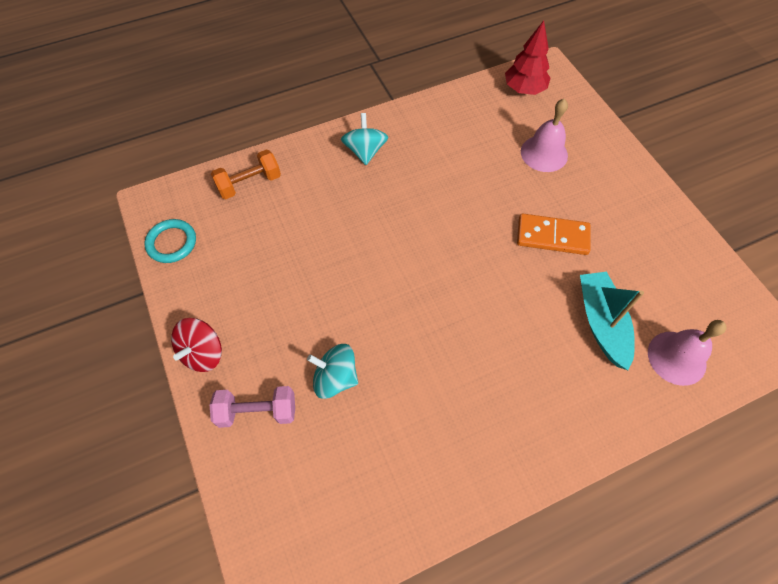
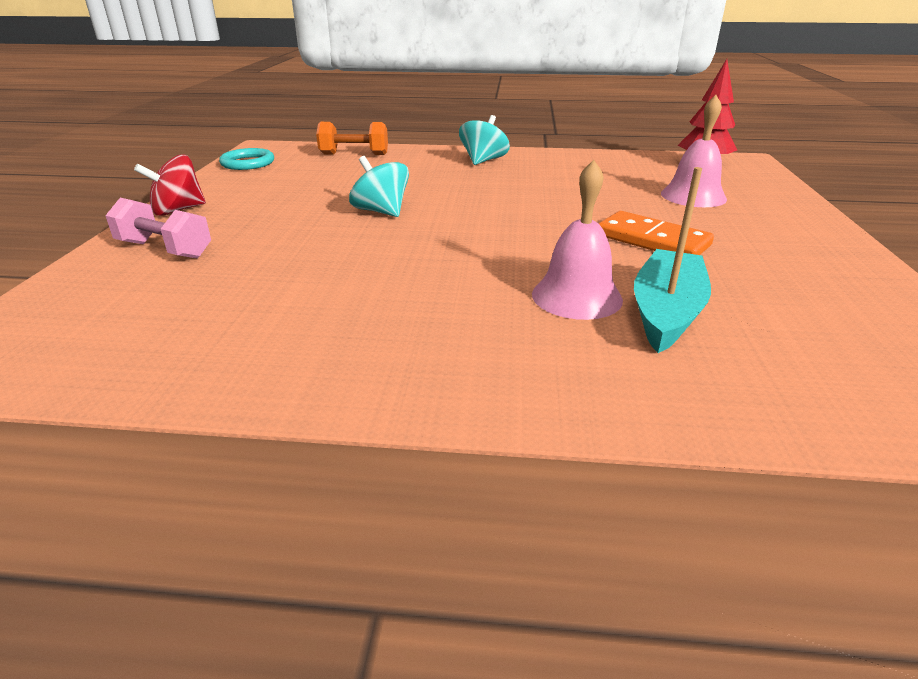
camera: 30 degrees right, 30 degrees down
(335, 378) = (269, 254): turquoise spinning top -> turquoise spinning top (381, 212)
(677, 358) = (783, 378): pink bell -> pink bell (576, 296)

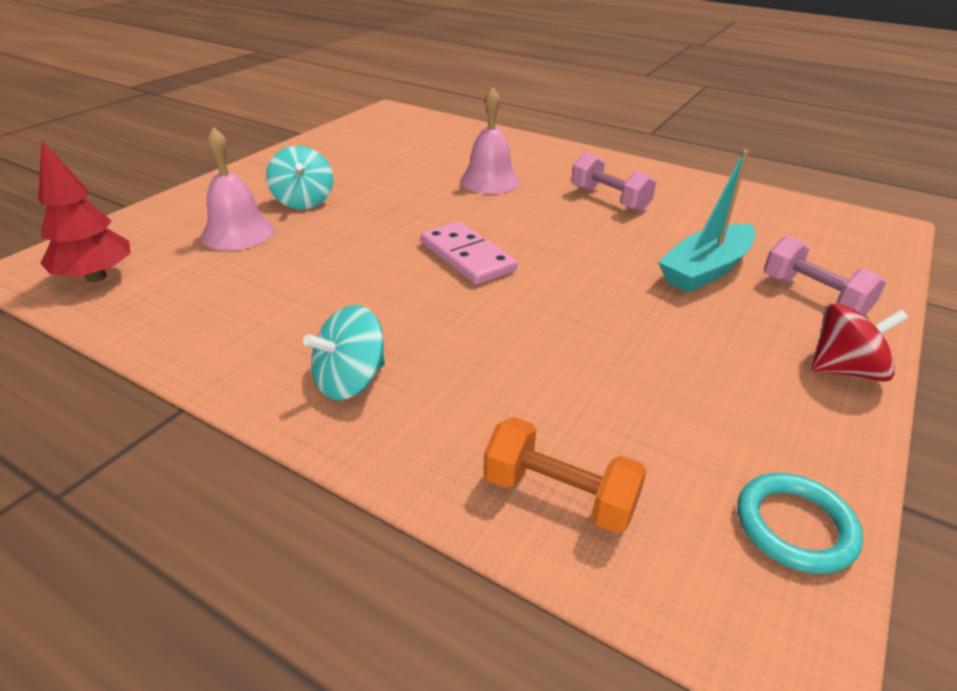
camera: 155 degrees left, 5 degrees up
(381, 212) = (579, 296): turquoise spinning top -> turquoise spinning top (303, 201)
(396, 307) = (609, 199): none -> pink dumbbell
(494, 217) = (467, 257): none -> pink domino
(652, 240) = (373, 201): orange domino -> none
(666, 312) = (452, 163): turquoise boat -> turquoise boat (706, 270)

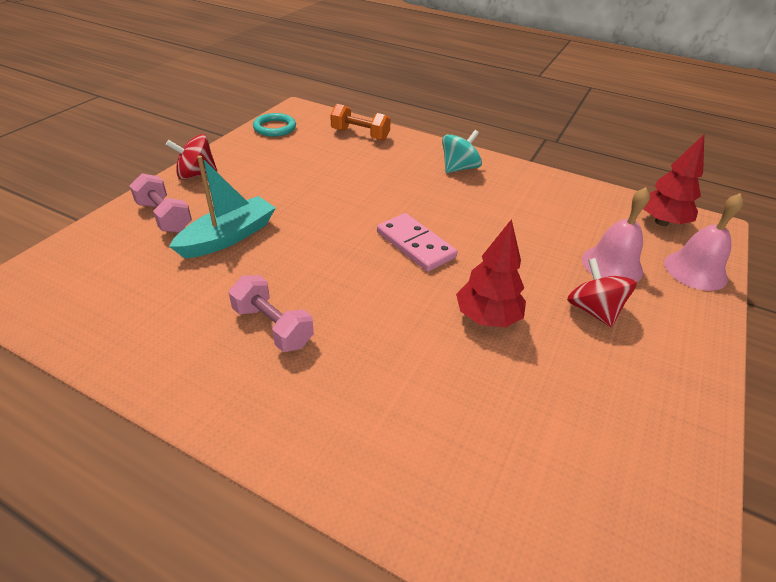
camera: 175 degrees right, 5 degrees up
(303, 201) = (593, 310): turquoise spinning top -> red spinning top
(412, 199) = (487, 317): none -> red tree
(490, 181) = (409, 359): pink bell -> pink bell (695, 270)

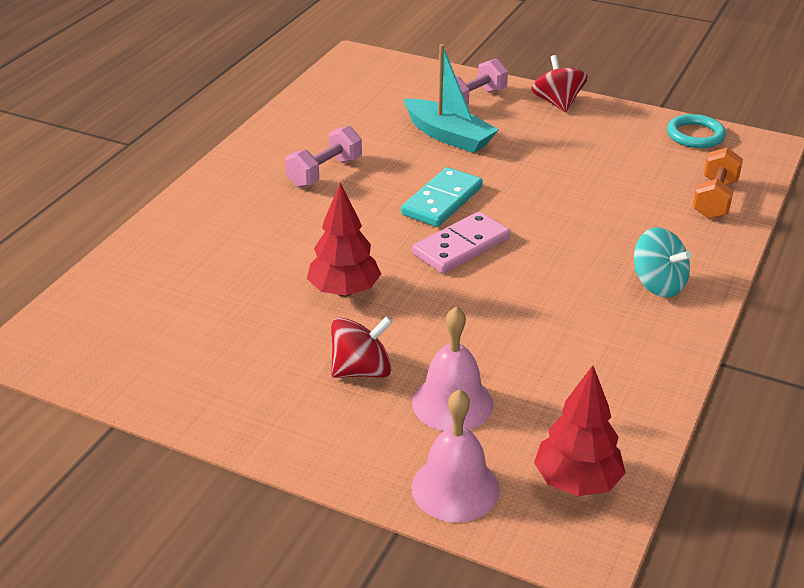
camera: 90 degrees right, 5 degrees down
(343, 250) = (442, 201): none -> turquoise domino

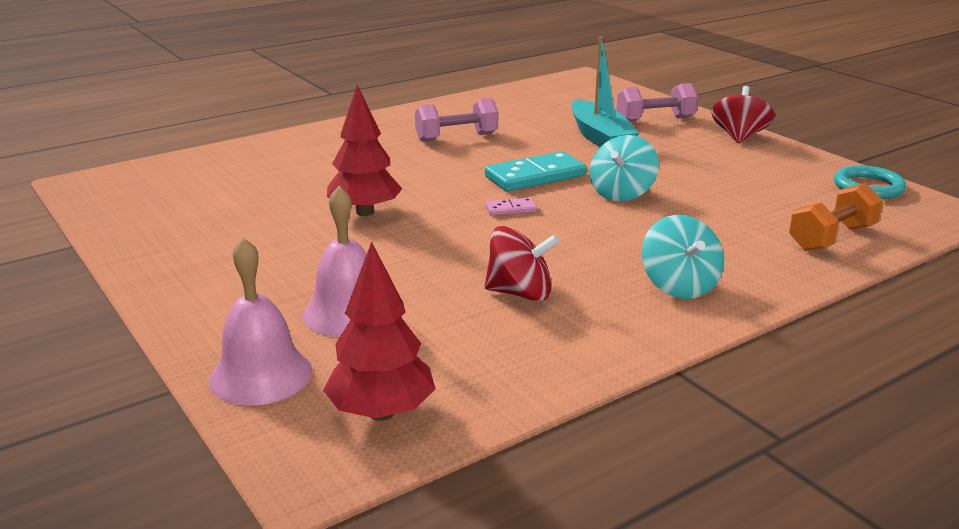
camera: 30 degrees right, 10 degrees down
(361, 370) = (303, 266): red spinning top -> red spinning top (520, 293)
(461, 246) = (511, 209): pink domino -> pink domino, size x0.48
(529, 199) = (622, 193): none -> turquoise spinning top

